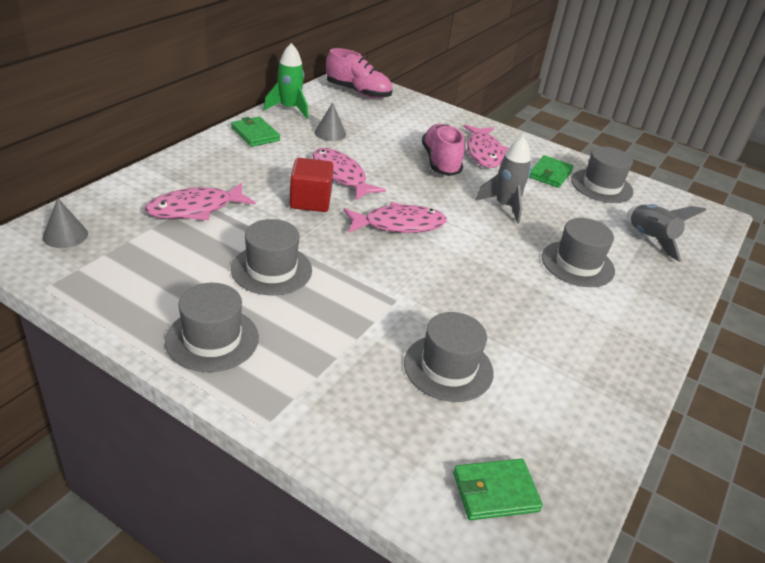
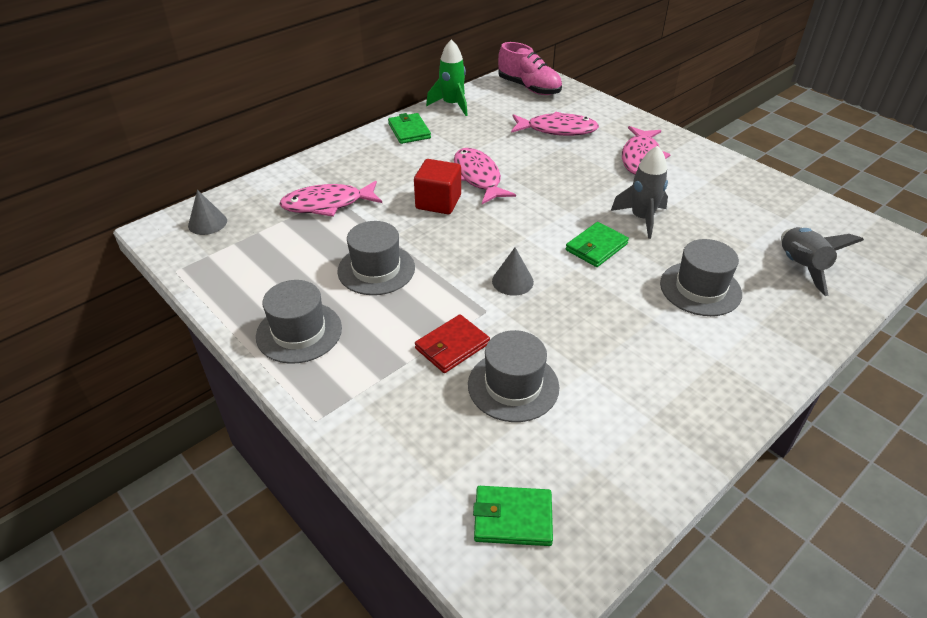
camera: 20 degrees right, 5 degrees up
(330, 133) = (484, 132): grey cone -> grey cone (512, 281)
(376, 337) = (452, 346): none -> red wallet
(399, 225) = (519, 232): pink fish -> pink fish (557, 130)
(440, 162) = (589, 166): pink shoe -> none
(550, 174) = (709, 185): green wallet -> green wallet (596, 247)
(601, 186) = (766, 201): grey hat -> none

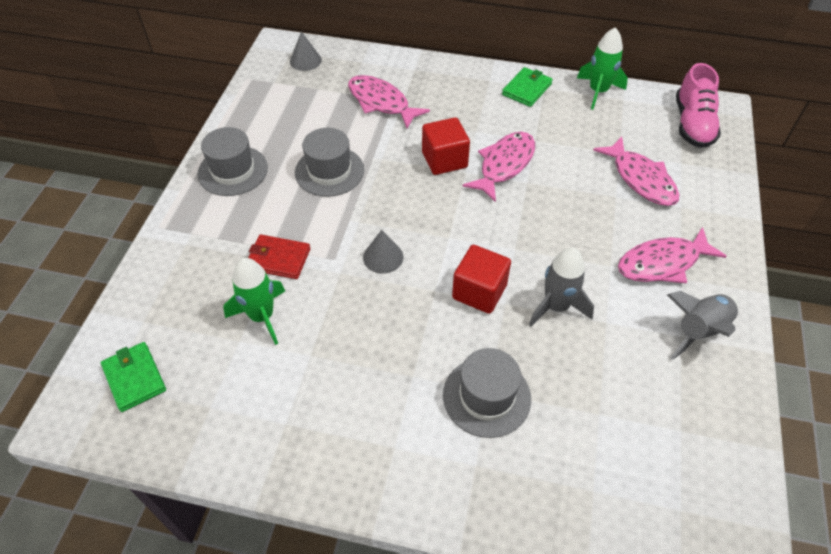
camera: 55 degrees right, 10 degrees up
(513, 386) = (262, 316): grey hat -> green rocket
(596, 247) = (479, 291): green wallet -> red cube
(800, 267) = (600, 475): grey rocket -> grey rocket (699, 330)

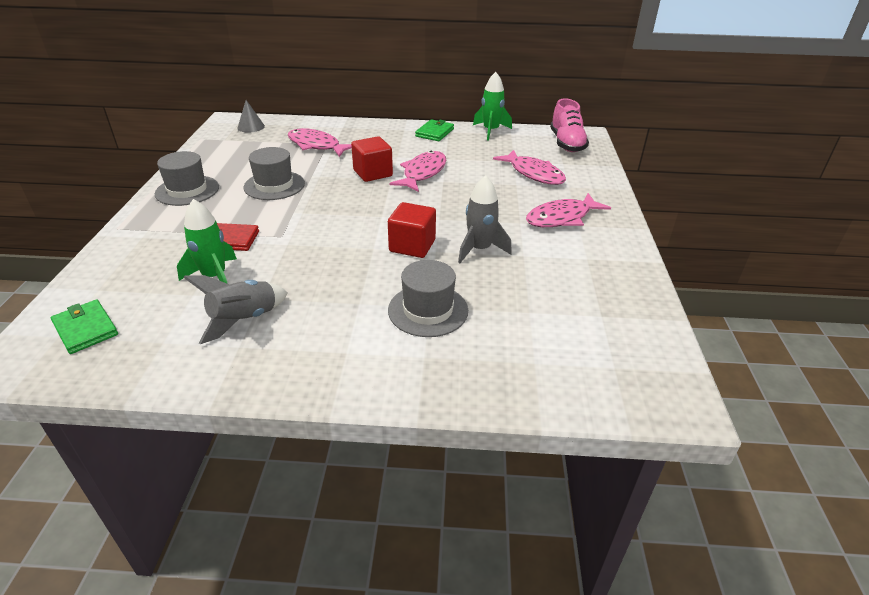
camera: 10 degrees left, 15 degrees down
(383, 257) = (325, 232): grey cone -> none
(699, 330) = (600, 254): grey rocket -> grey rocket (244, 319)

